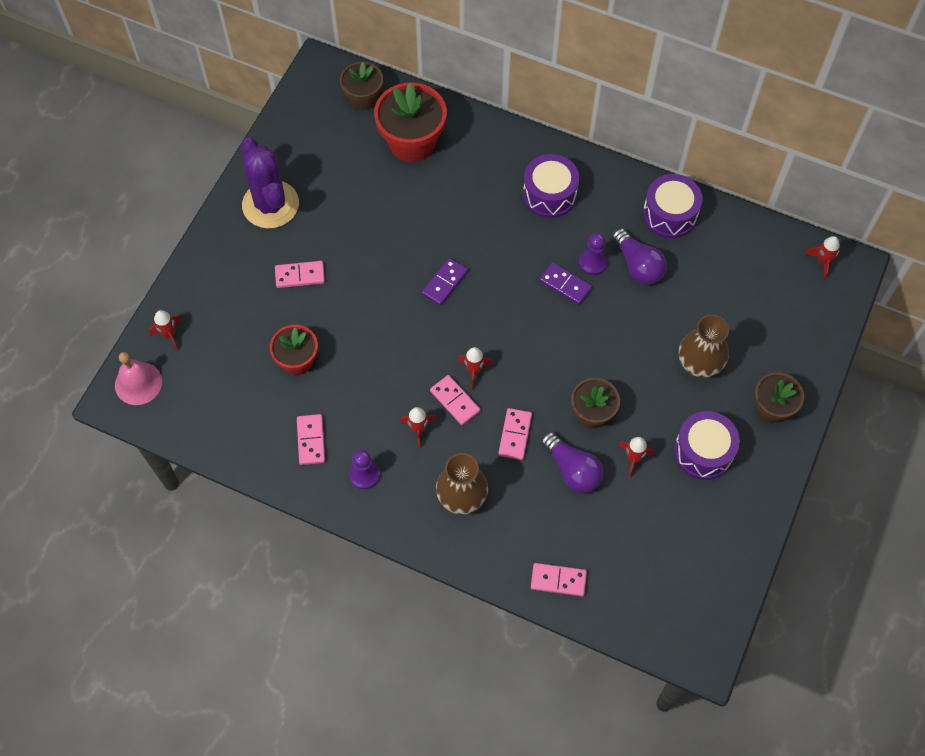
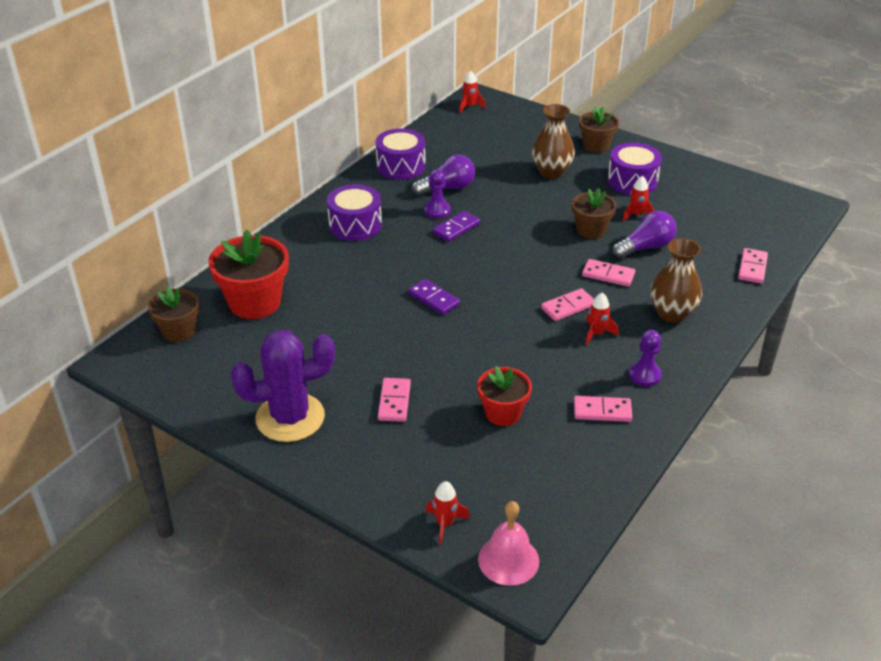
camera: 80 degrees left, 25 degrees down
(474, 371) = (537, 291): red rocket -> none

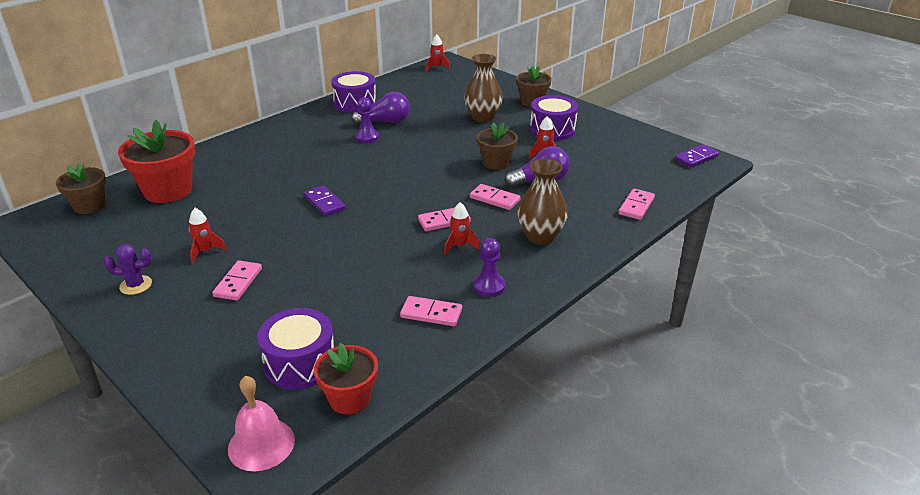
camera: 10 degrees right, 5 degrees down
(290, 418) = (136, 285): purple cactus -> purple cactus, size x0.47
(355, 225) = (290, 141): purple drum -> purple drum (300, 363)
(445, 524) = (219, 399): red rocket -> red rocket (205, 251)
(456, 228) = (376, 151): purple domino -> purple domino (696, 158)
(503, 413) = (333, 304): red flower pot -> red flower pot (349, 398)

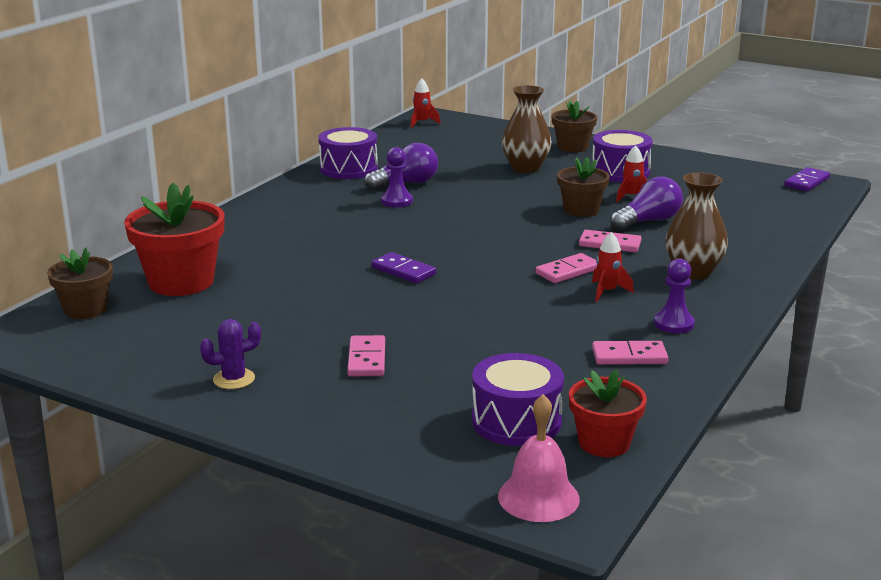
camera: 15 degrees left, 10 degrees down
(205, 251) = (294, 335): red rocket -> none
(636, 206) = (776, 233): pink domino -> none

